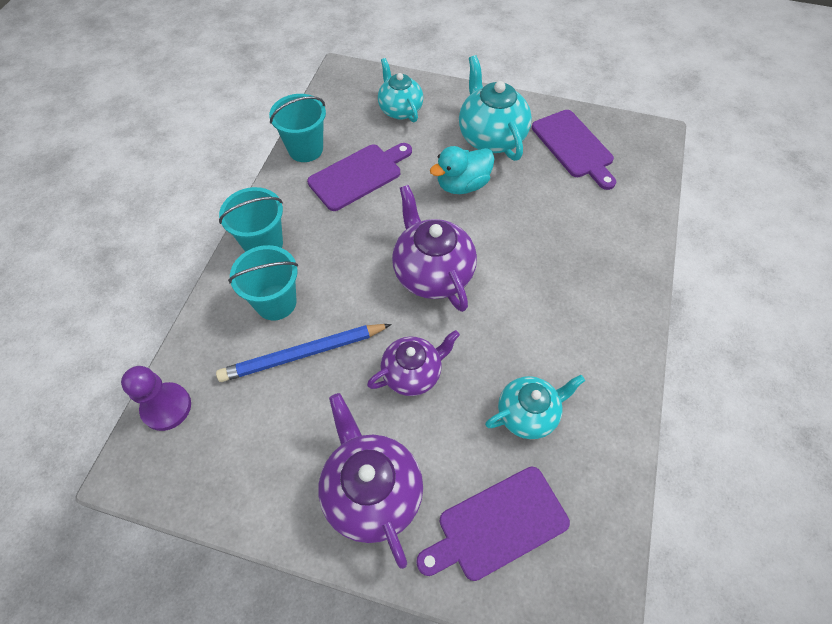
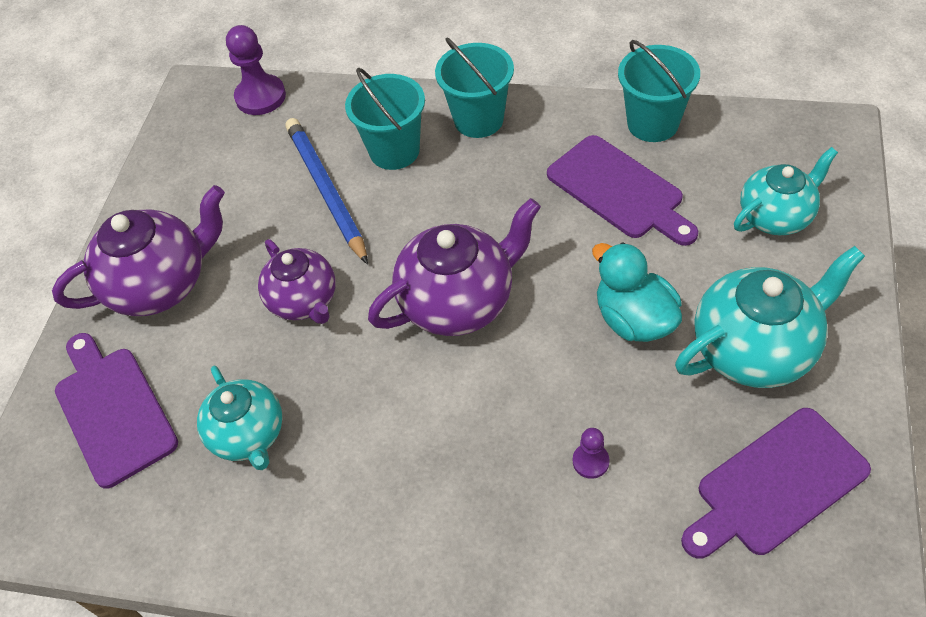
camera: 90 degrees right, 5 degrees down
(557, 220) = (590, 461): none -> purple pawn

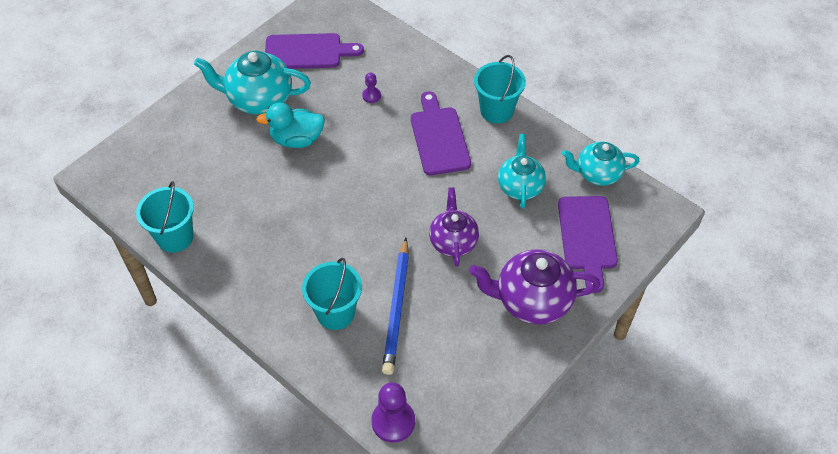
camera: 155 degrees left, 0 degrees up
(459, 302) = (372, 195): purple teapot -> none
(478, 120) = (267, 304): turquoise bucket -> turquoise bucket (496, 111)
(619, 190) = (236, 207): purple cutting board -> purple cutting board (439, 137)
(634, 319) = (297, 139): turquoise duck -> turquoise duck turned 90 degrees clockwise
(776, 216) = (178, 148): turquoise teapot -> turquoise teapot (597, 174)

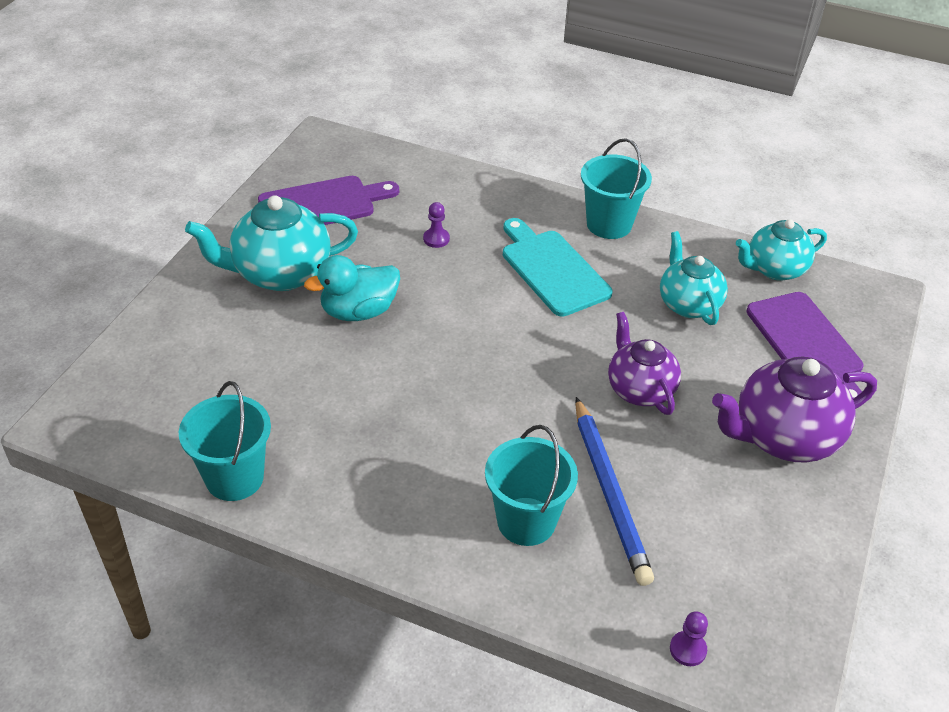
camera: 20 degrees left, 10 degrees down
(393, 421) = (688, 649): purple pawn -> purple pawn, size x0.53
(439, 137) = (552, 269): purple cutting board -> turquoise cutting board

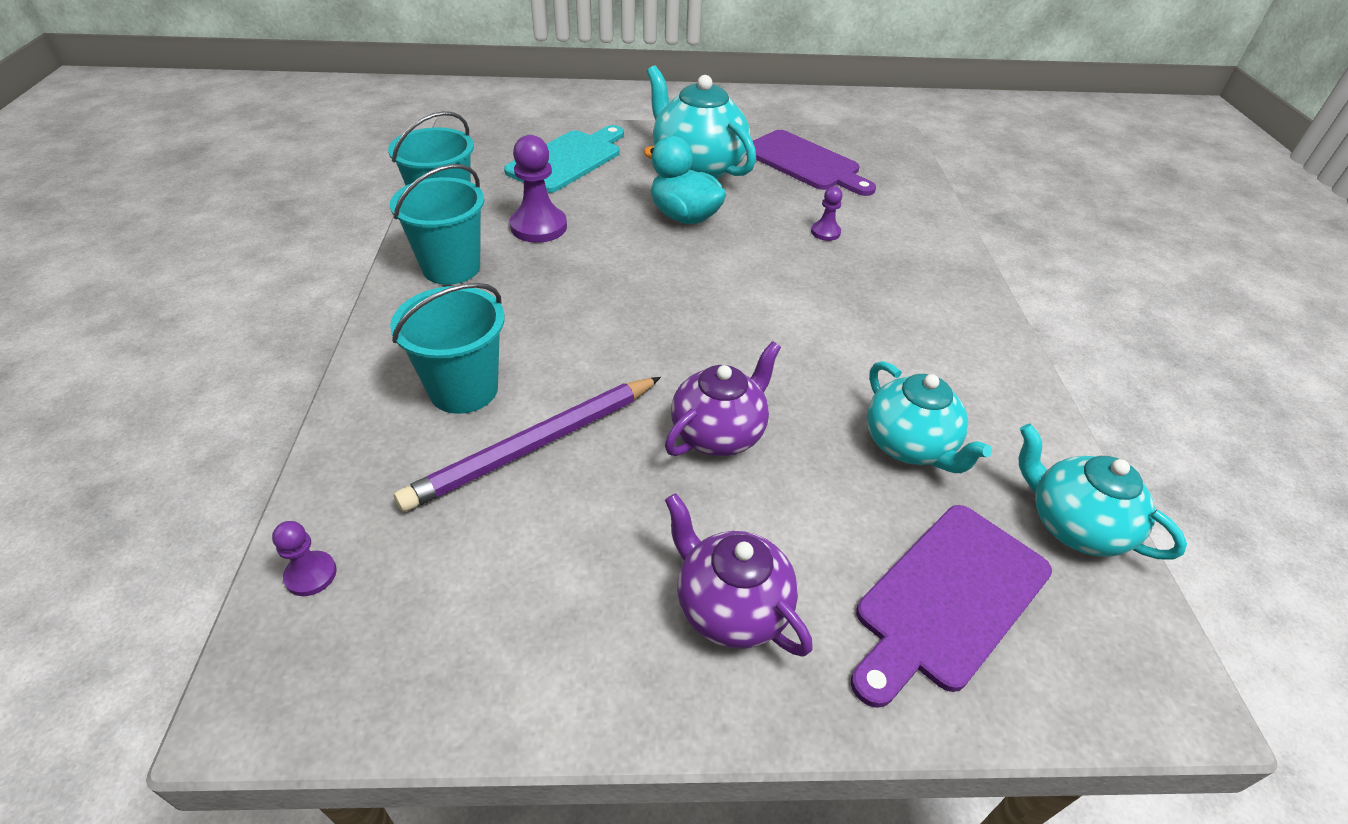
camera: 65 degrees right, 0 degrees up
(312, 413) = (538, 227): none -> purple pawn
(552, 269) = (858, 317): turquoise cutting board -> turquoise cutting board (568, 159)
(609, 224) = (982, 342): turquoise bucket -> turquoise bucket (451, 267)
(609, 492) = (535, 445): blue pencil -> purple pencil
(688, 304) = (909, 445): turquoise teapot -> turquoise teapot turned 105 degrees clockwise
(783, 437) = (730, 607): purple teapot -> purple teapot, size x0.66

